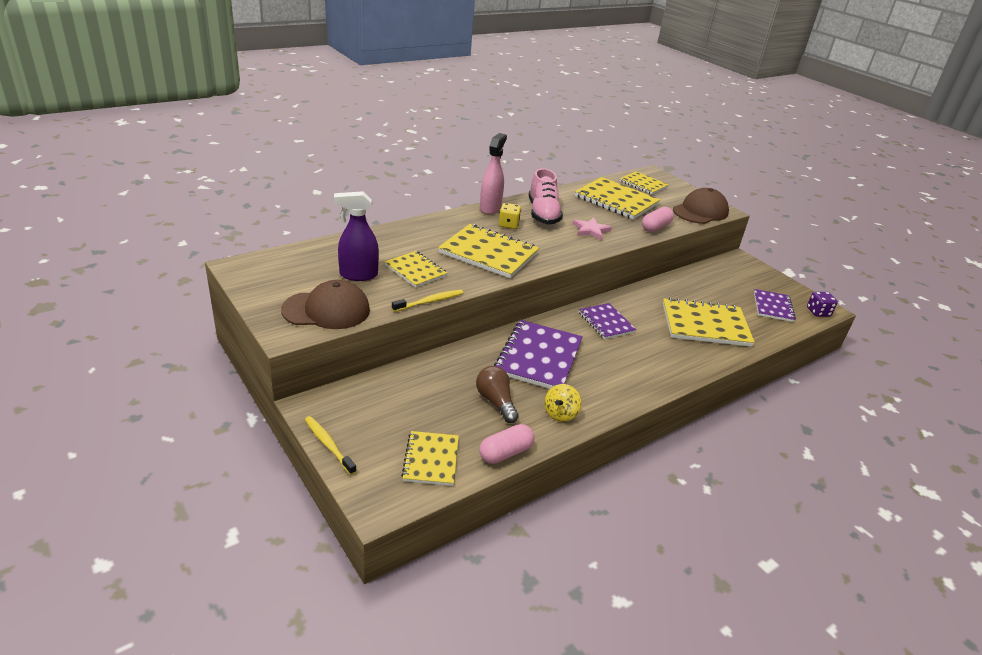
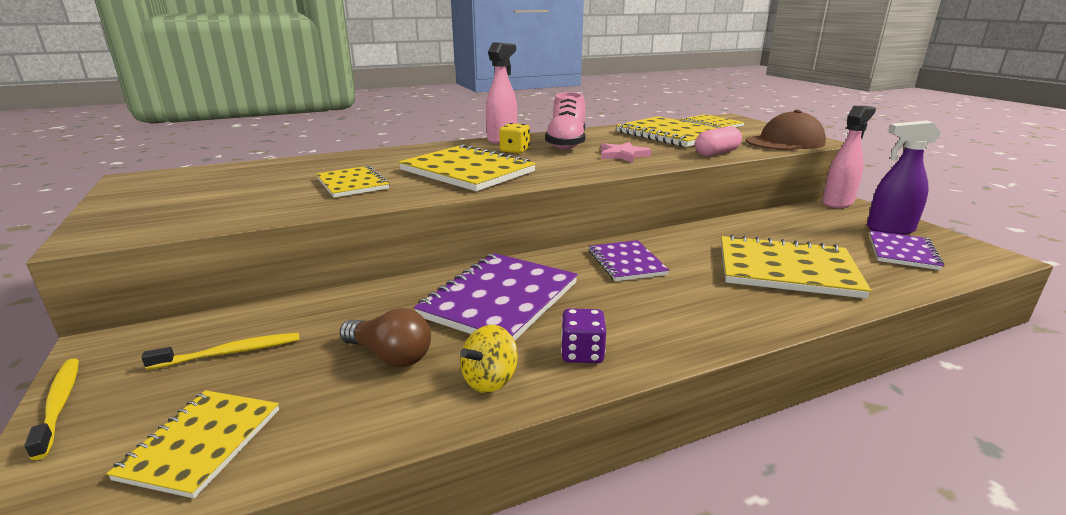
camera: 15 degrees right, 10 degrees down
(326, 310) = (184, 215): brown cap -> none
(358, 275) = (272, 186): purple spray bottle -> purple spray bottle (889, 229)
(430, 301) = (338, 211): yellow toothbrush -> yellow toothbrush (230, 353)
(496, 402) = (390, 356): brown light bulb -> brown light bulb turned 135 degrees clockwise
(505, 453) = (346, 441): pink capsule -> none
(733, 259) = (837, 203): none -> pink spray bottle
(818, 312) = (983, 260): purple dice -> purple dice (582, 353)

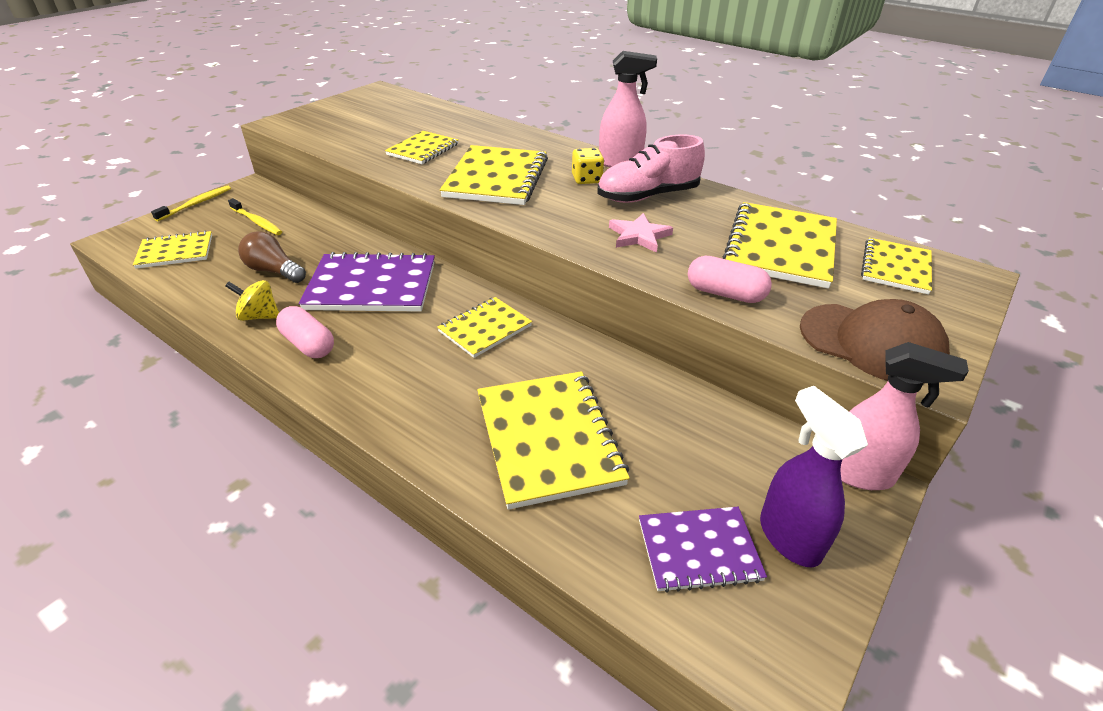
camera: 60 degrees right, 15 degrees up
(390, 356) = (274, 271): brown light bulb -> brown light bulb turned 120 degrees clockwise
(582, 353) = (308, 344): purple dice -> pink capsule
(626, 262) = (485, 328): purple notebook -> yellow notebook

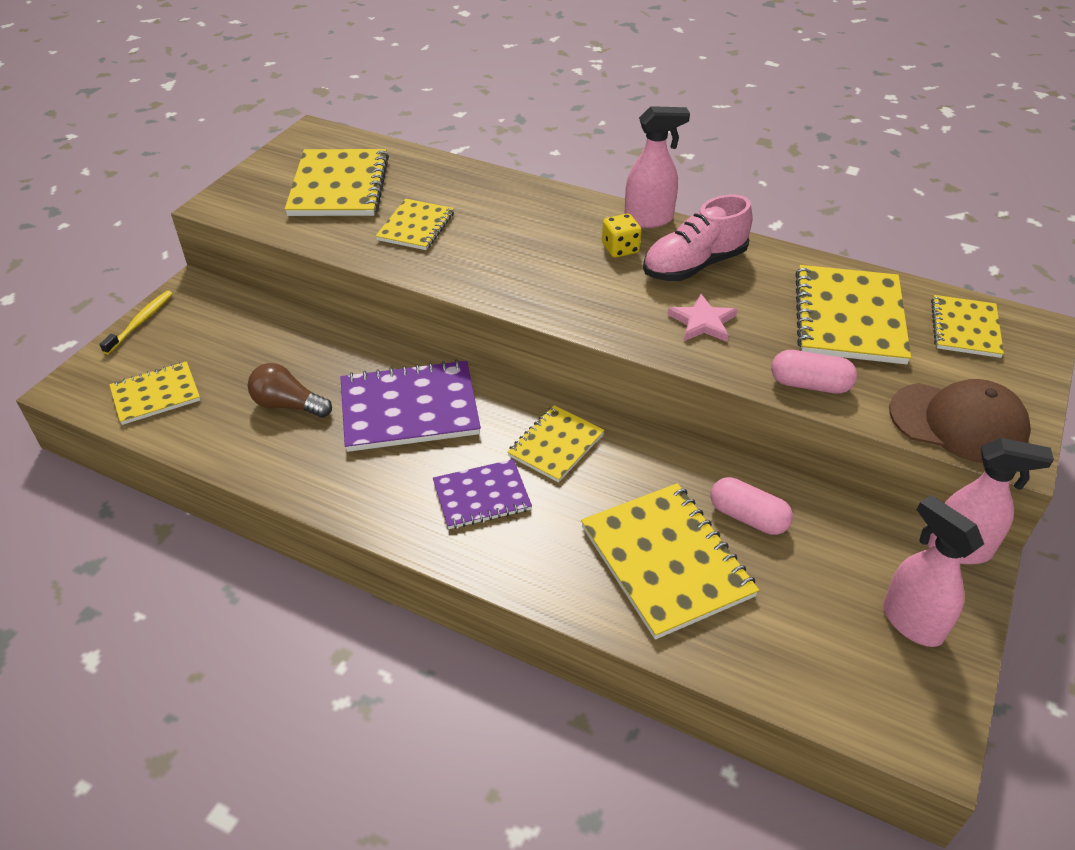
camera: 10 degrees left, 5 degrees up
(257, 222) = (231, 339): yellow toothbrush -> none
(259, 316) = (302, 466): yellow spinning top -> none
(308, 344) = (375, 493): pink capsule -> pink capsule (748, 517)
(496, 178) = (520, 260): yellow notebook -> yellow notebook (339, 186)
(699, 550) = (837, 648): purple notebook -> purple notebook (482, 496)
(788, 537) = (911, 622): purple spray bottle -> pink spray bottle

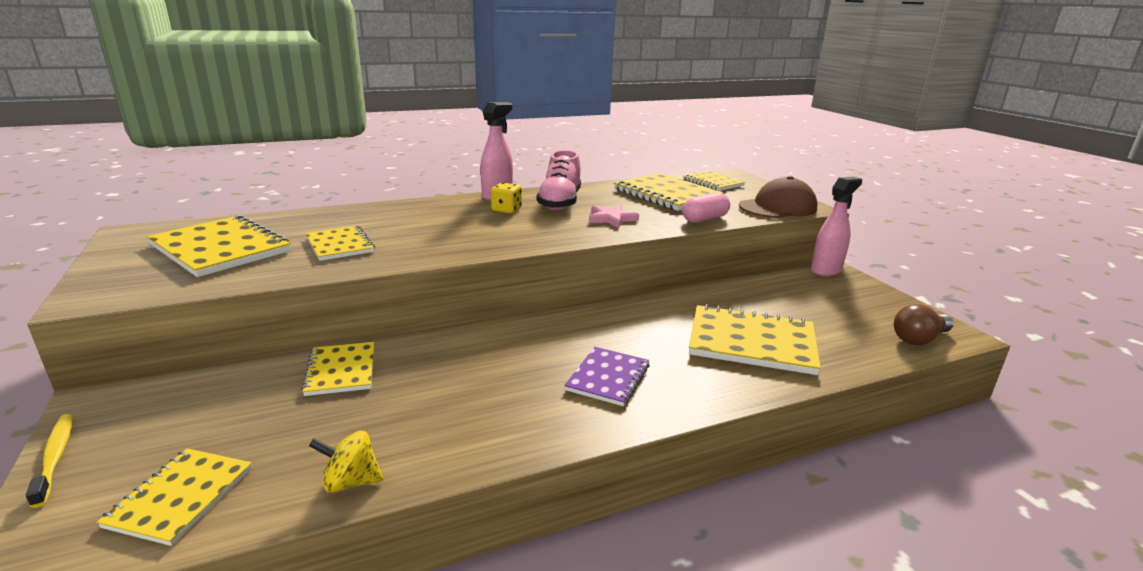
camera: 50 degrees left, 20 degrees down
(228, 450) = (350, 482): none -> yellow spinning top
(288, 405) = (359, 419): brown light bulb -> brown light bulb (919, 339)
(409, 409) = (470, 365): purple notebook -> none
(555, 445) = (600, 330): yellow notebook -> yellow notebook (341, 370)
(748, 517) = (743, 304): pink capsule -> none
(911, 622) = (866, 301): pink spray bottle -> none

